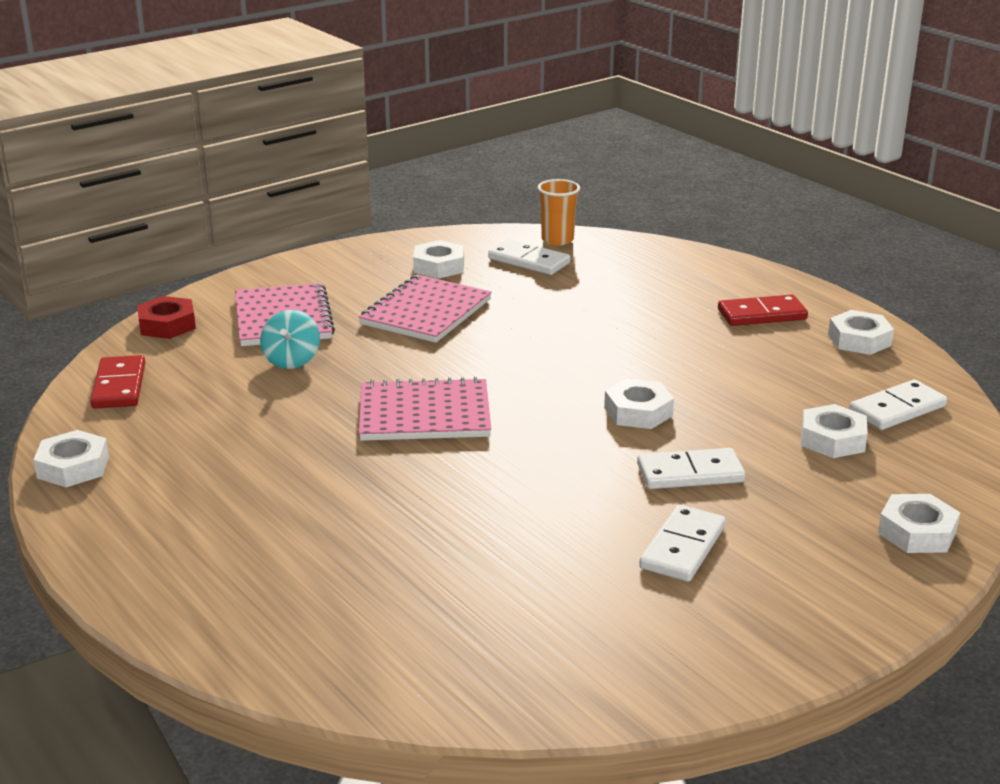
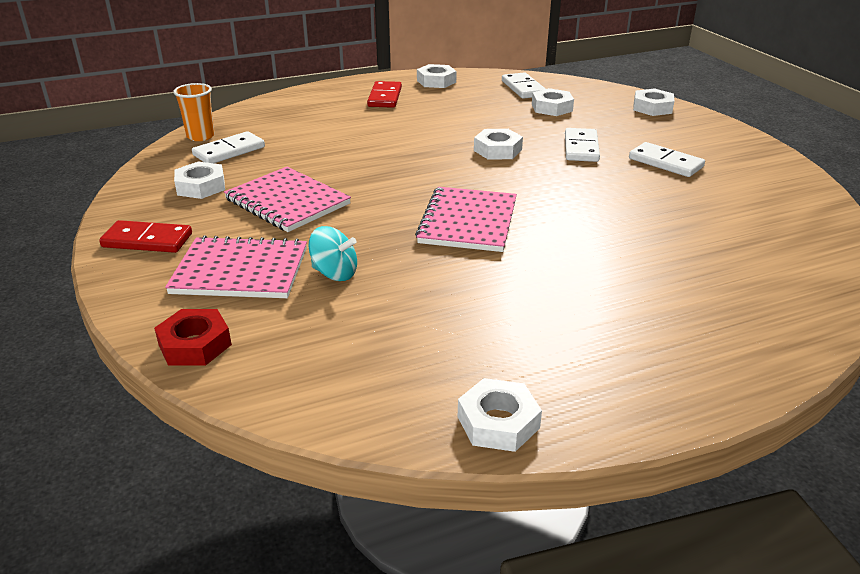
camera: 75 degrees left, 5 degrees up
(119, 386) = (326, 384): red domino -> red domino (147, 240)

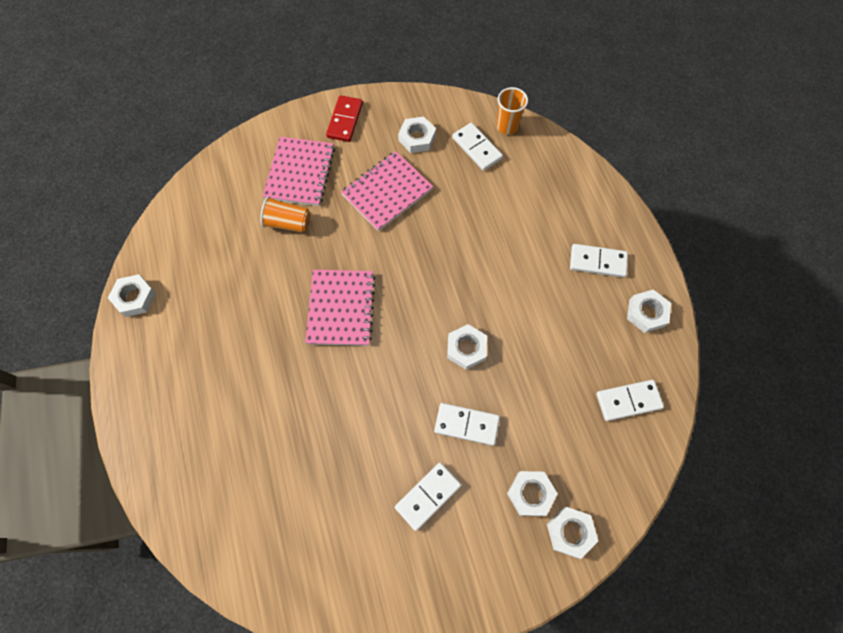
camera: 95 degrees right, 35 degrees up
(195, 345) = (231, 159): red nut -> none
(334, 273) = (288, 223): turquoise spinning top -> orange cup
(384, 97) = (597, 262): red domino -> white domino
(468, 222) = (341, 308): pink notebook -> pink notebook turned 75 degrees clockwise
(552, 108) = (570, 419): white nut -> white nut (530, 494)

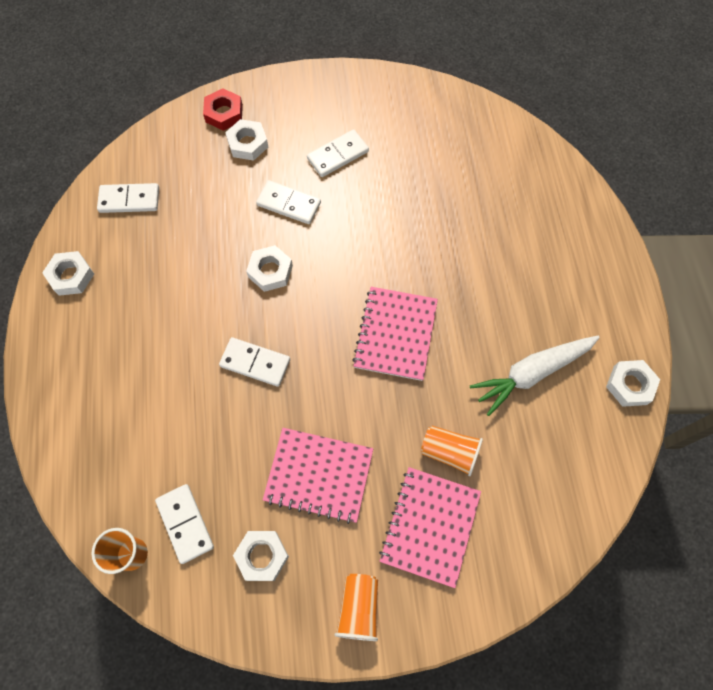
camera: 170 degrees left, 0 degrees up
(219, 294) = (532, 373): none -> white carrot
(345, 120) = (358, 608): red domino -> orange cup
(387, 192) = (319, 475): pink notebook -> pink notebook turned 45 degrees clockwise
(570, 532) = (224, 113): white nut -> red nut
(597, 262) = (96, 340): white domino -> white domino (255, 363)

